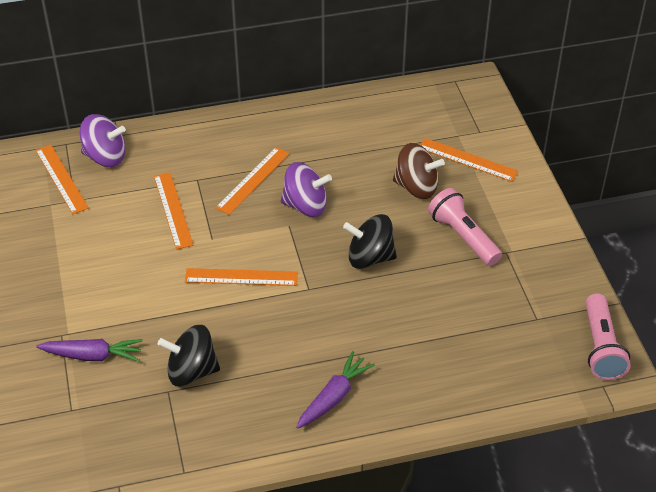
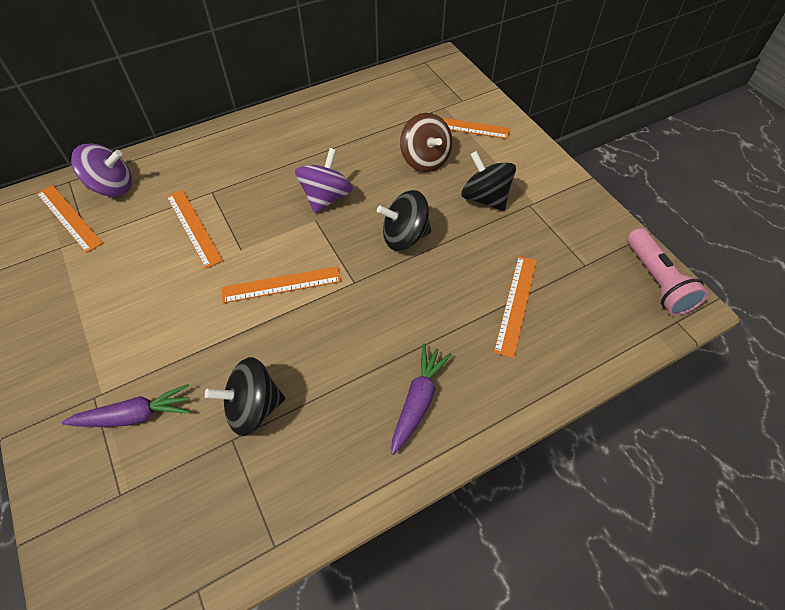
camera: 15 degrees left, 10 degrees up
(253, 180) = (267, 182): orange ruler -> orange ruler (515, 304)
(305, 206) = (326, 197): purple spinning top -> purple spinning top turned 60 degrees counterclockwise
(416, 187) = (425, 160): brown spinning top -> brown spinning top turned 60 degrees clockwise
(463, 237) = (485, 198): pink flashlight -> black spinning top

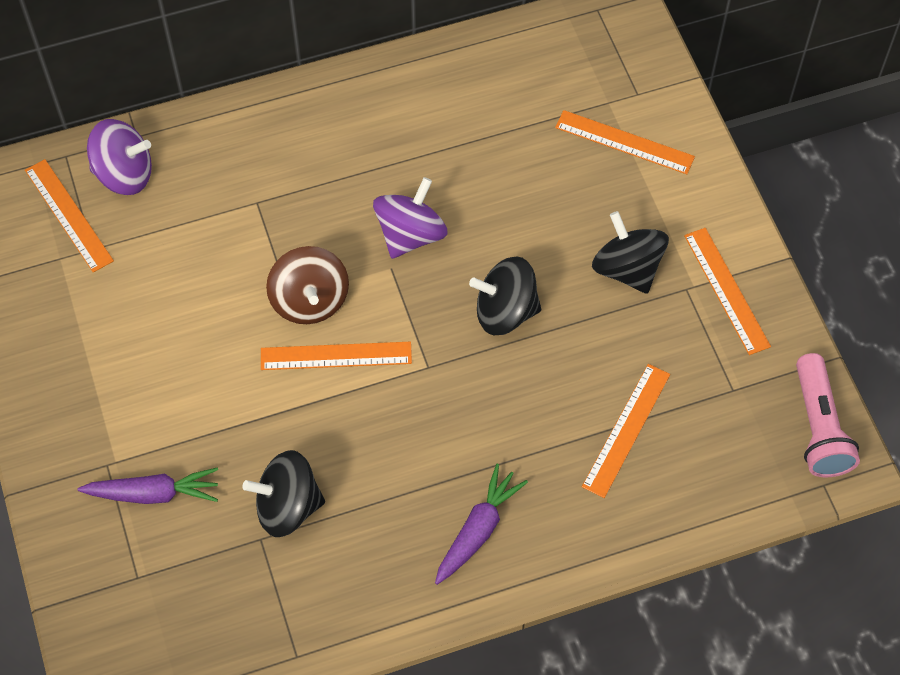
camera: 10 degrees right, 5 degrees up
(193, 227) = (230, 255): orange ruler -> orange ruler (726, 290)
(425, 160) = (558, 193): brown spinning top -> brown spinning top (310, 301)

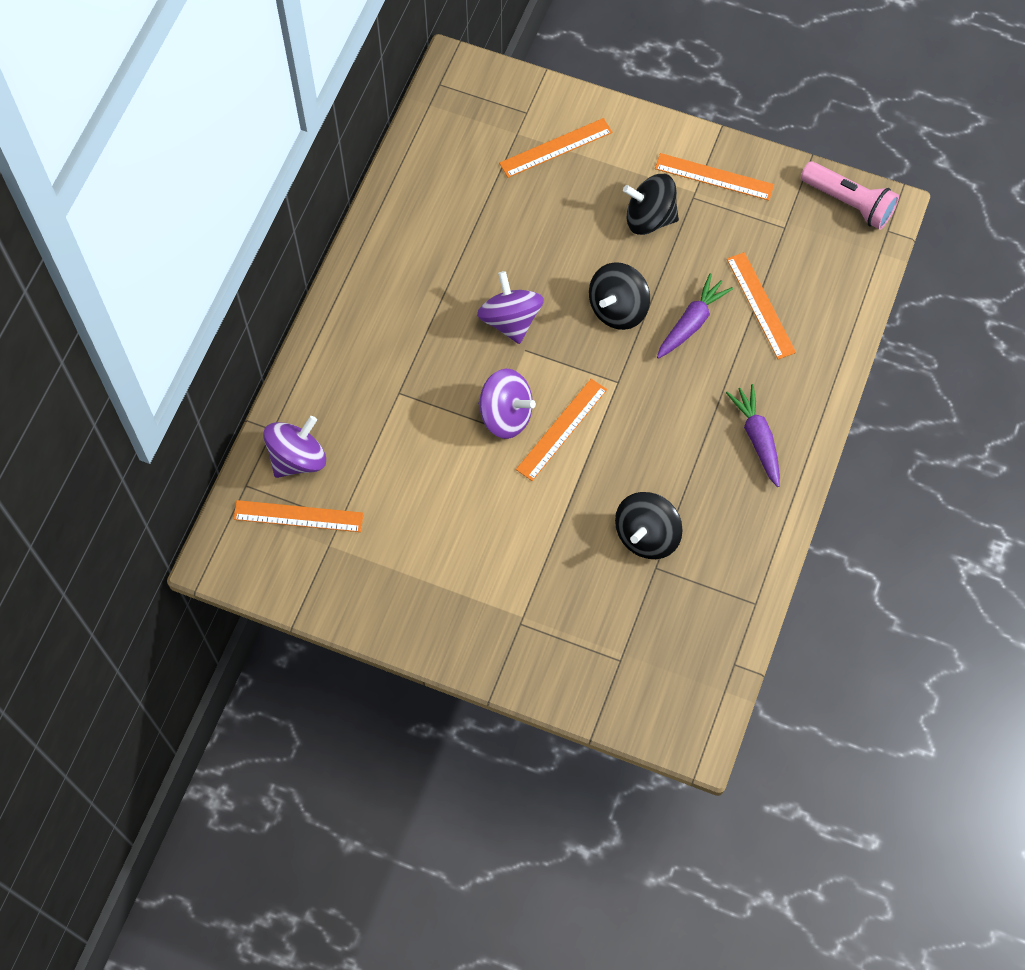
camera: 50 degrees left, 5 degrees up
(154, 493) = (567, 609): purple carrot -> purple carrot (692, 322)
(310, 301) = (506, 415): brown spinning top -> purple spinning top

